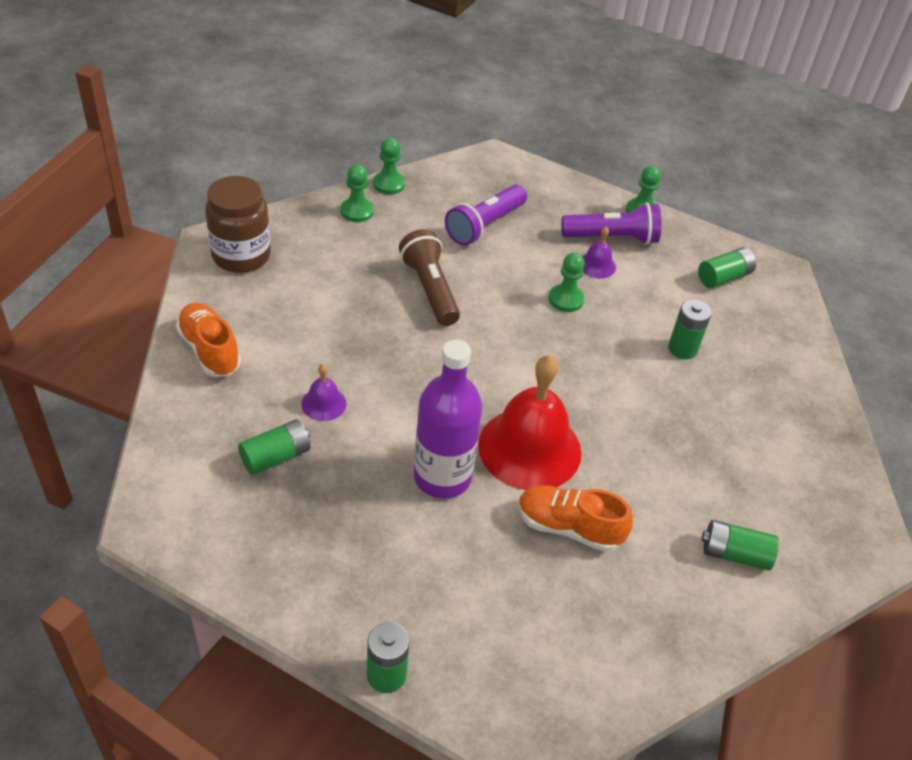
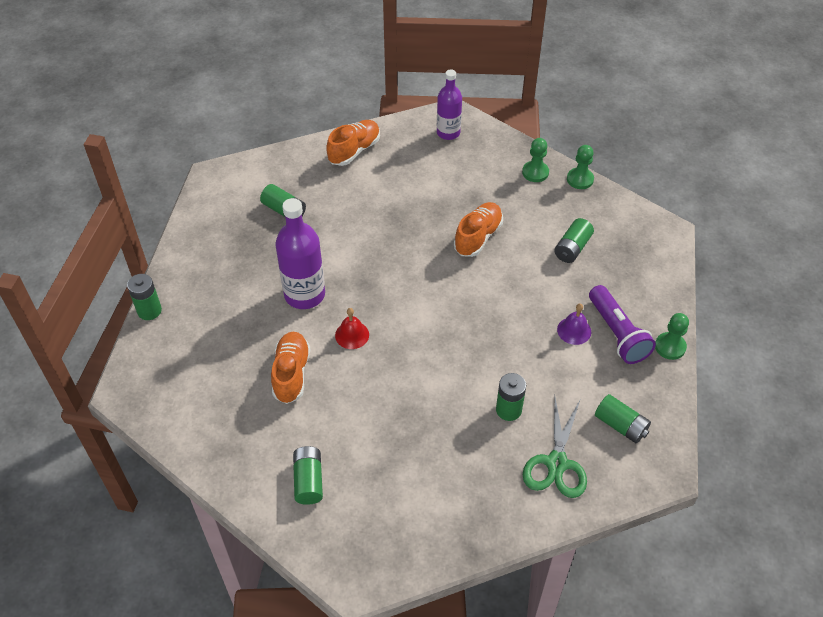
camera: 75 degrees right, 5 degrees up
(241, 256) = (448, 133): brown jar -> purple bottle
(324, 403) = (338, 217): purple bell -> none
(430, 289) = (478, 237): brown flashlight -> orange shoe
(485, 226) = (572, 248): purple flashlight -> green battery
(529, 448) = (352, 335): red bell -> red bell, size x0.44
(566, 299) = (518, 320): green pawn -> none
(757, 337) = (556, 463): none -> green scissors

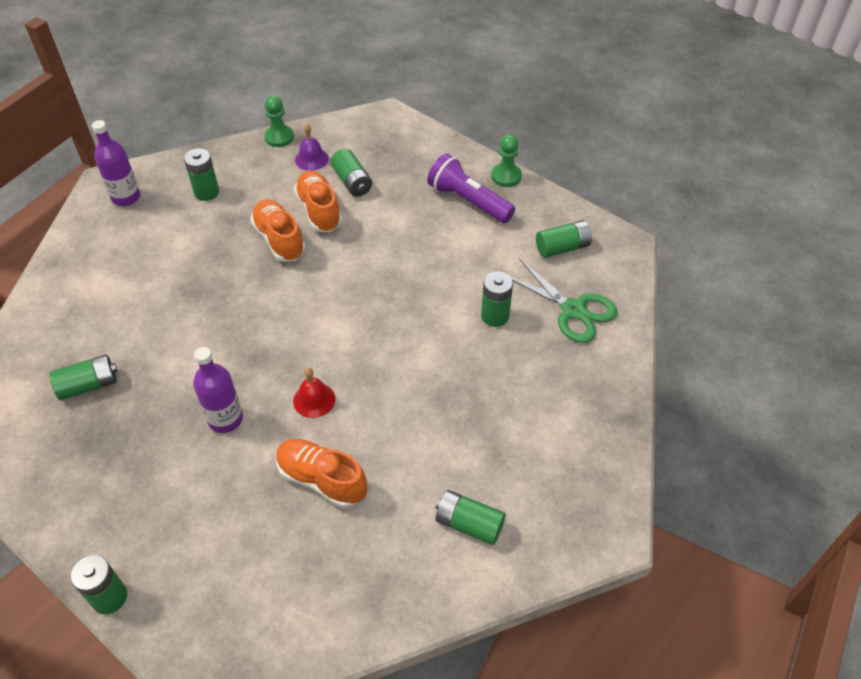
camera: 60 degrees left, 0 degrees up
(304, 294) = (225, 419): purple bottle -> purple bottle, size x0.66
(354, 150) = (68, 283): orange shoe -> orange shoe (319, 211)
(489, 171) = (206, 192): none -> green battery
(535, 172) = (241, 161): green pawn -> none
(574, 330) = (443, 227): purple bell -> purple bell (311, 159)
(617, 333) = (468, 201): purple flashlight -> purple flashlight turned 150 degrees counterclockwise

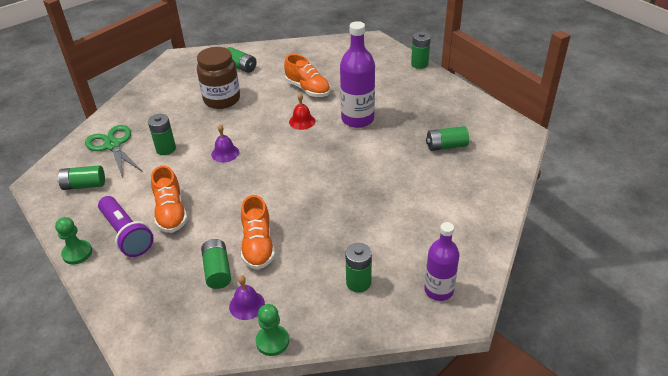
camera: 165 degrees left, 10 degrees down
(225, 419) = (357, 119): purple bottle -> purple bottle, size x1.51
(279, 240) = (299, 224): orange shoe -> orange shoe (171, 213)
(408, 322) = (225, 153): none -> purple bell
(463, 428) = (222, 99): none -> brown jar

